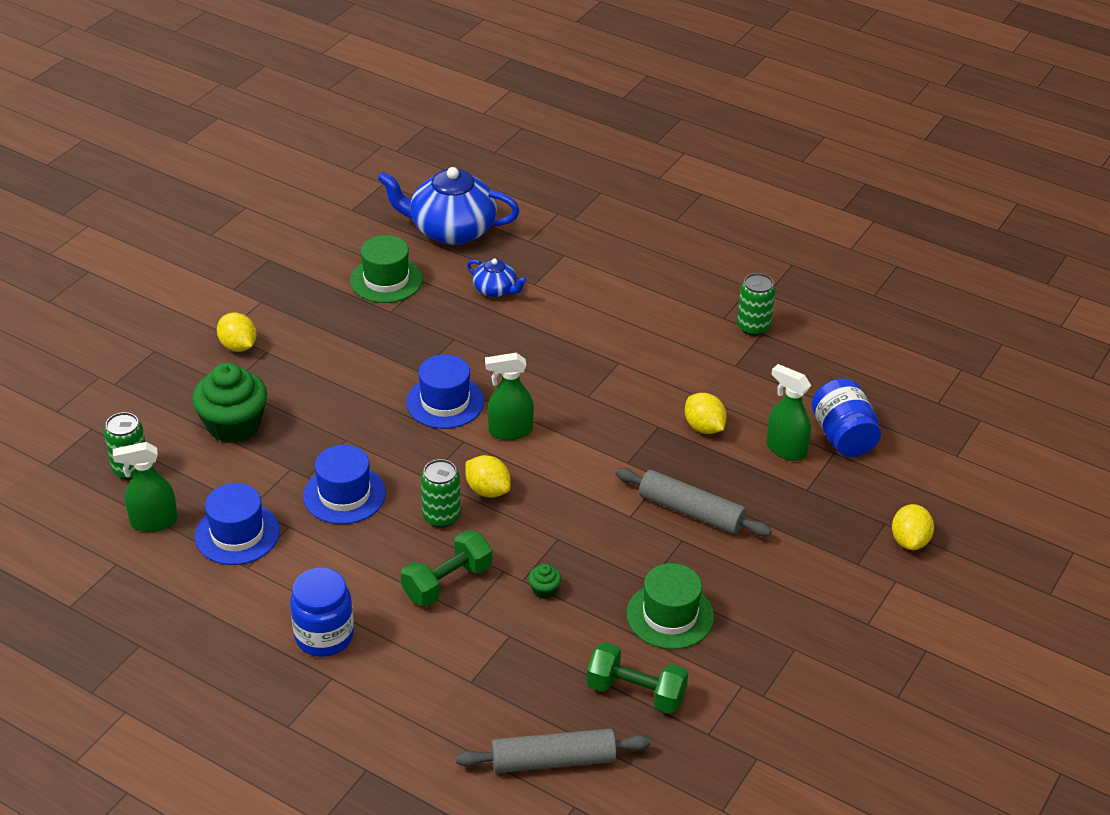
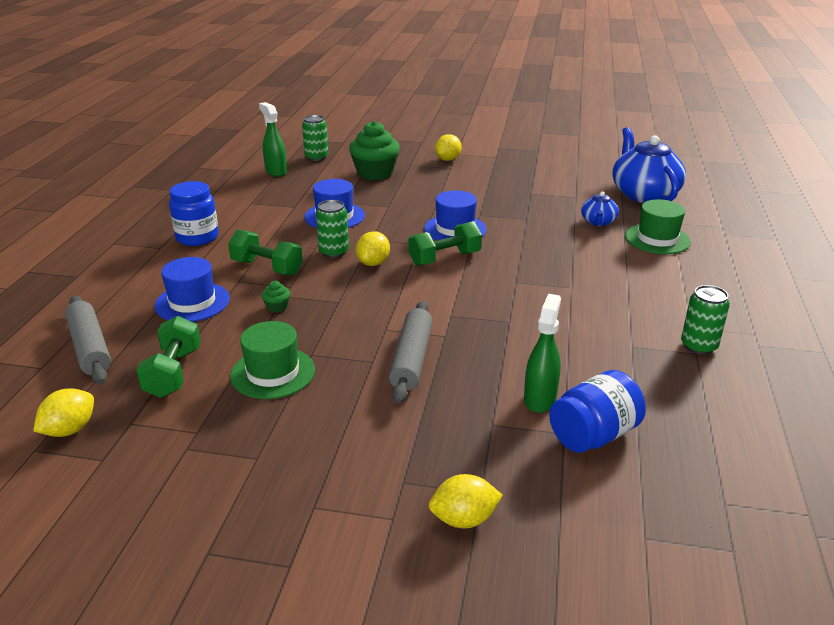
camera: 70 degrees right, 10 degrees down
(237, 534) = (278, 194): blue hat -> blue hat (192, 302)
(386, 280) = (561, 185): green hat -> green hat (657, 239)
(510, 431) = (444, 258): green spray bottle -> green dumbbell
(704, 427) = (528, 345): yellow lemon -> yellow lemon (70, 430)

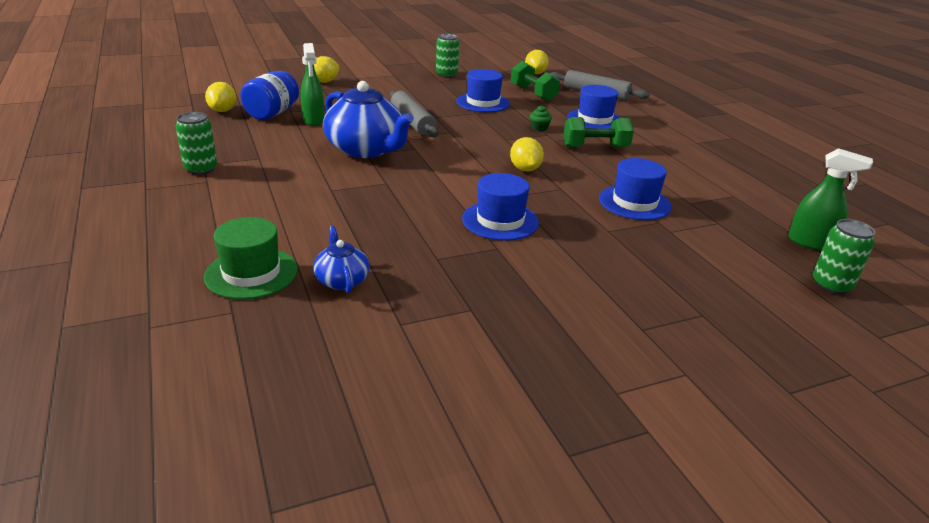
camera: 145 degrees right, 0 degrees up
(197, 237) = (693, 155): blue jar -> none
(273, 373) = (483, 102): green hat -> blue hat
(334, 252) = (571, 170): green can -> green can (446, 75)
(375, 173) = (711, 279): green cupcake -> none
(444, 258) = (471, 187): green dumbbell -> none
(447, 159) = (674, 349): yellow lemon -> yellow lemon (223, 110)
(644, 194) = (289, 370): blue teapot -> blue teapot (366, 150)

